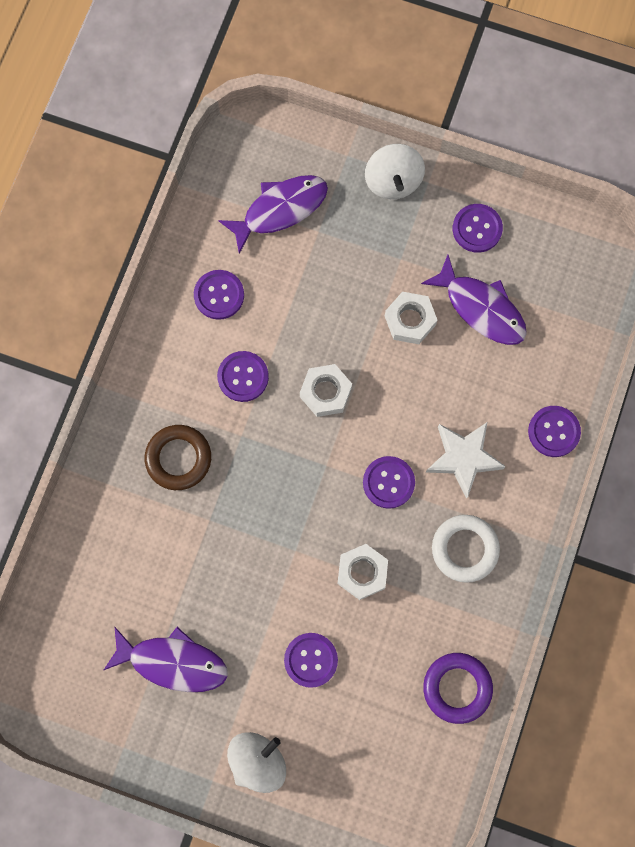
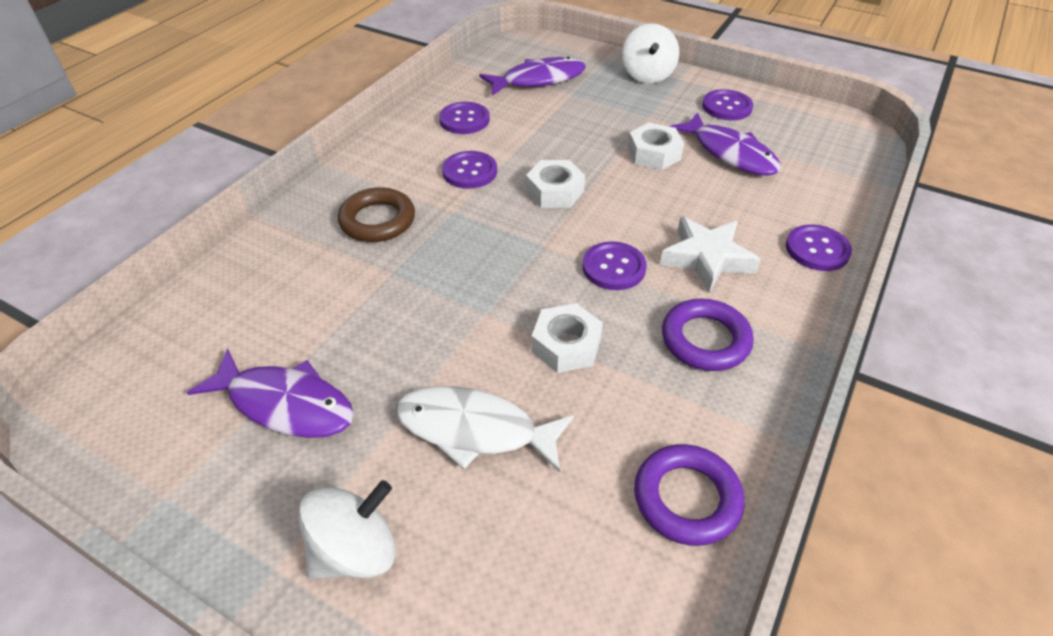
camera: 10 degrees right, 30 degrees down
(311, 660) = (474, 430): purple button -> white fish
(465, 549) = (705, 340): white ring -> purple ring

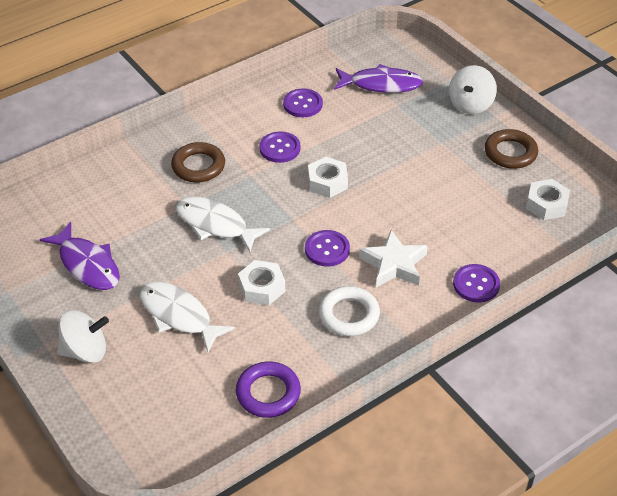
camera: 25 degrees right, 0 degrees up
(446, 284) = (215, 224): none -> white fish
(654, 154) = (420, 175): white nut -> white nut (546, 204)
(705, 340) = (349, 315): purple ring -> white ring
(727, 107) = (510, 153): purple button -> brown ring
(730, 153) = (478, 193): purple fish -> none

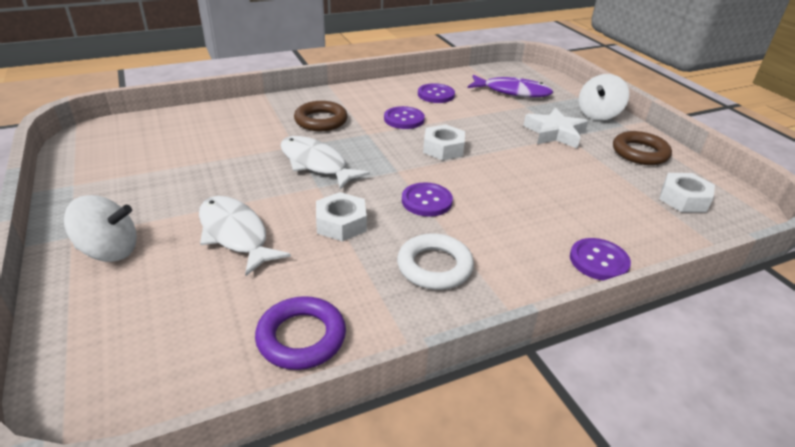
camera: 10 degrees right, 10 degrees down
(87, 264) = (168, 175): purple fish -> none
(394, 264) = (500, 226): white star -> white star (555, 133)

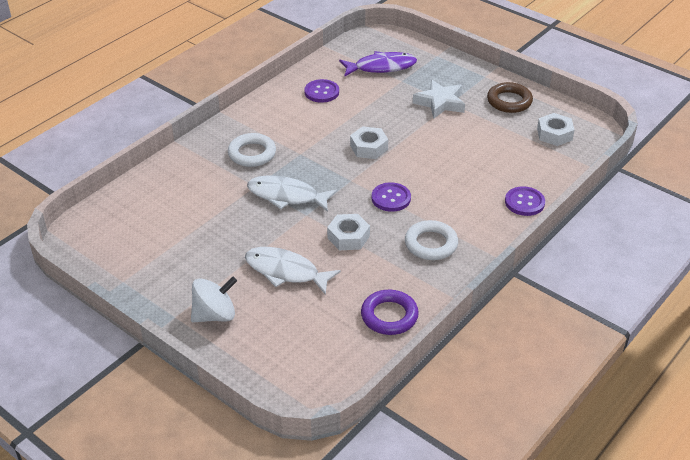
camera: 25 degrees left, 5 degrees up
(321, 121) = (252, 154): brown ring -> white ring
(404, 119) = (317, 128): purple button -> none
(598, 114) = (461, 71): white spinning top -> none

